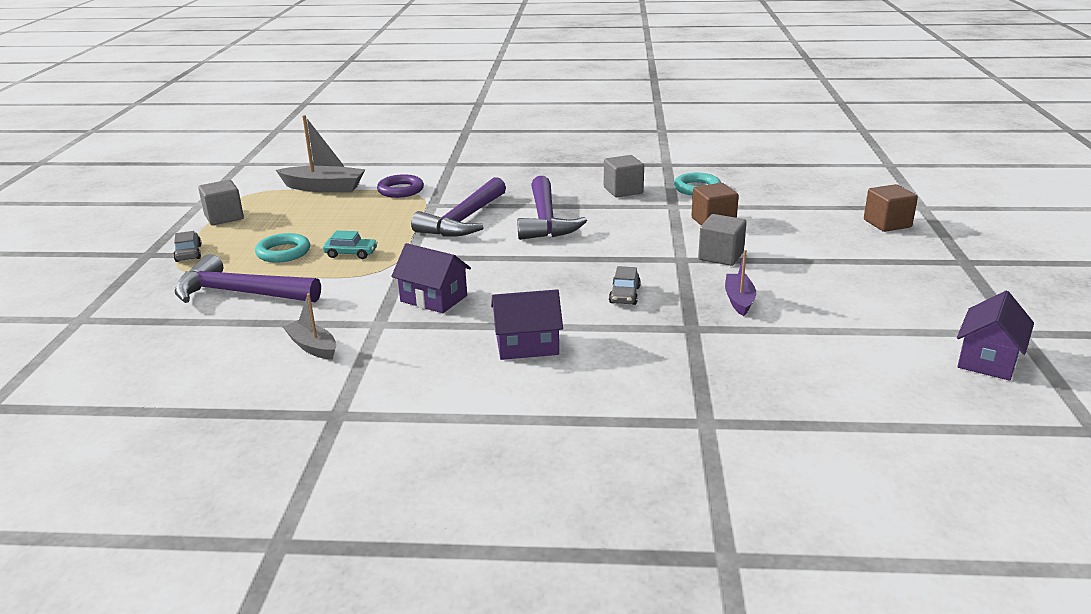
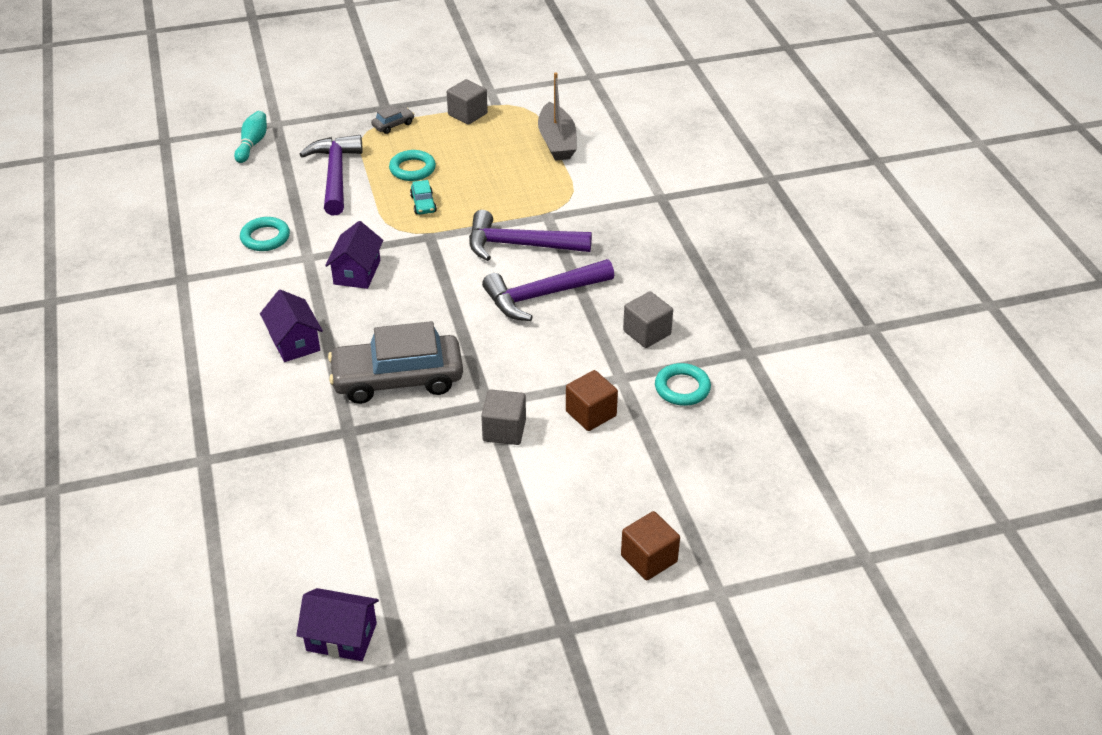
camera: 70 degrees right, 15 degrees up
(101, 339) = (252, 144): none -> turquoise bowling pin
(312, 347) = (265, 237): grey boat -> turquoise ring
(400, 190) = (573, 187): purple ring -> none
(624, 295) = (398, 379): grey car -> grey car, size x2.45
(739, 300) = (411, 454): purple boat -> none

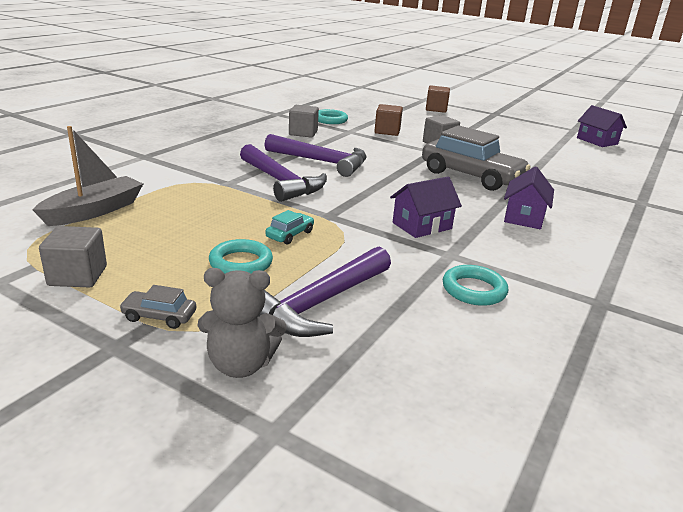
camera: 135 degrees left, 15 degrees down
(252, 144) = (356, 418): turquoise bowling pin -> none
(325, 132) = (241, 364): none -> grey teddy bear

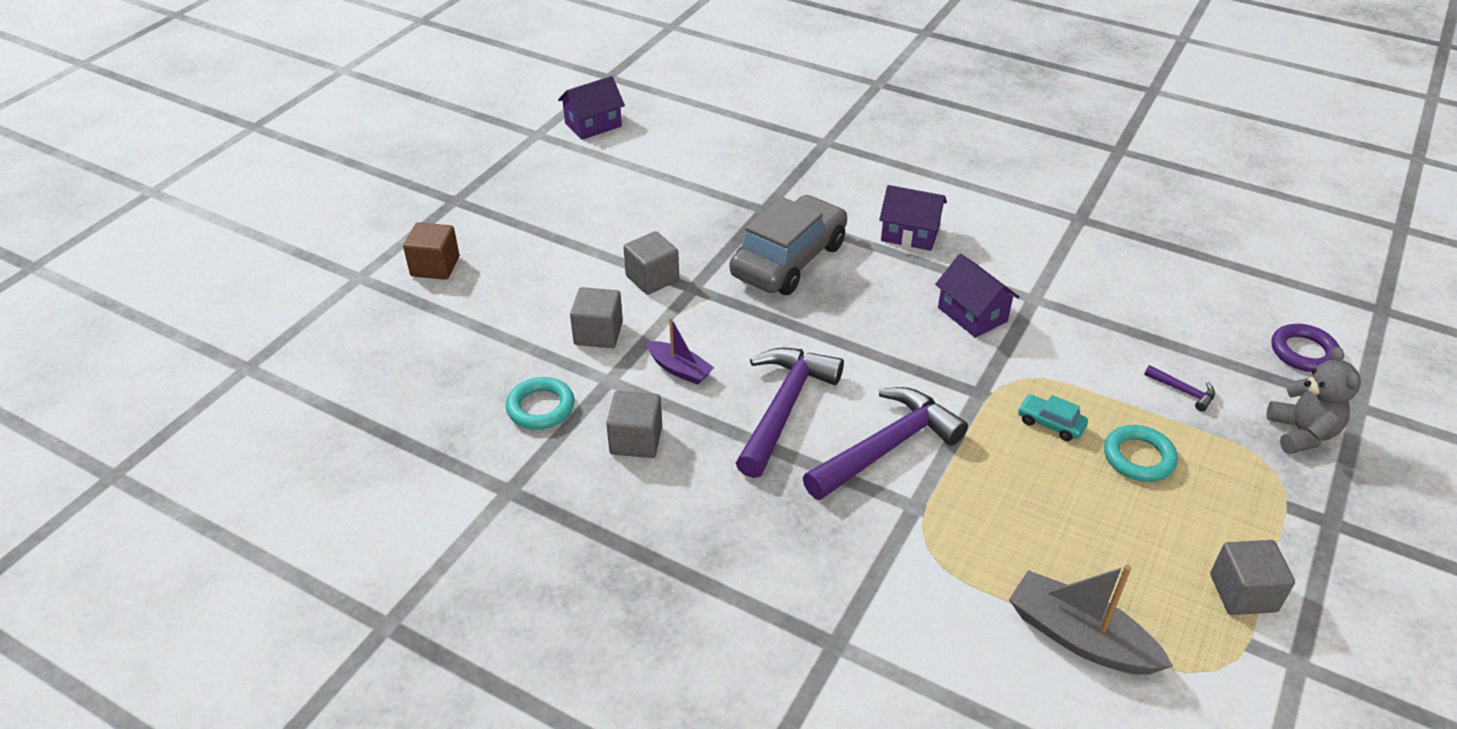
camera: 90 degrees left, 15 degrees up
(159, 316) = (1271, 502): grey car -> none
(319, 303) = (1183, 391): purple hammer -> purple hammer, size x0.42
(357, 144) = (679, 369): none -> purple boat
(381, 412) = (1303, 352): none -> purple ring
(387, 131) = (598, 333): brown cube -> grey cube
(474, 290) = (1099, 289): turquoise ring -> none

